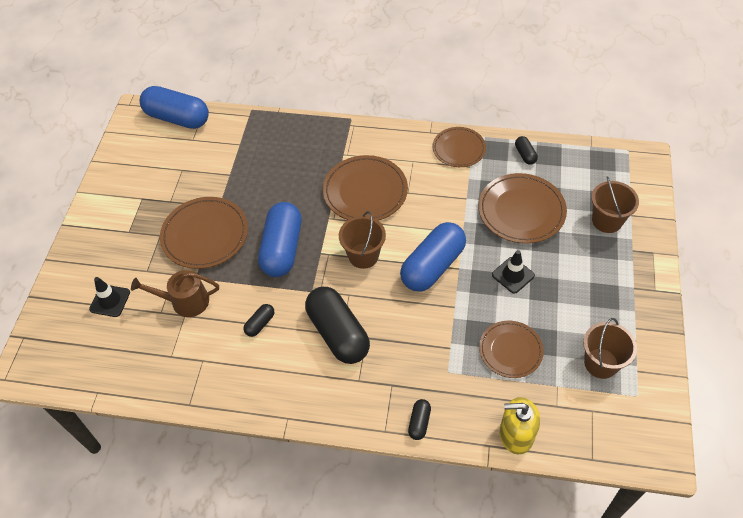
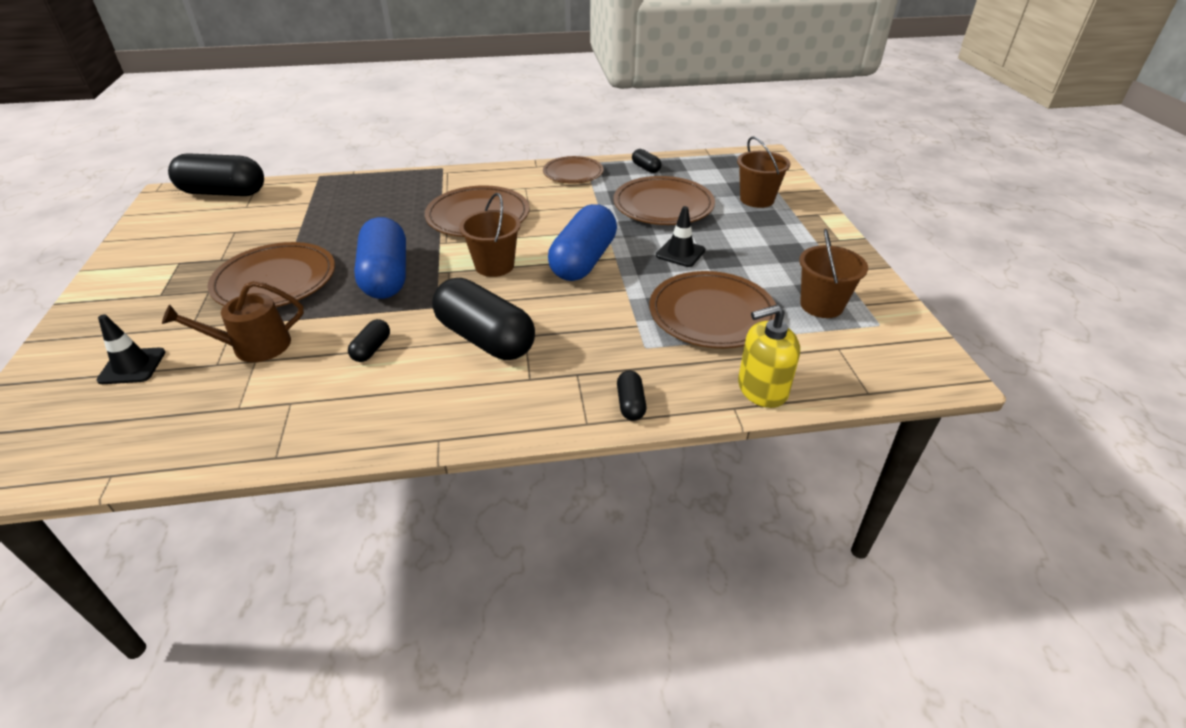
camera: 20 degrees left, 15 degrees down
(177, 118) = (223, 193): blue capsule -> black capsule
(510, 350) = (712, 314): brown plate -> brown plate, size x1.54

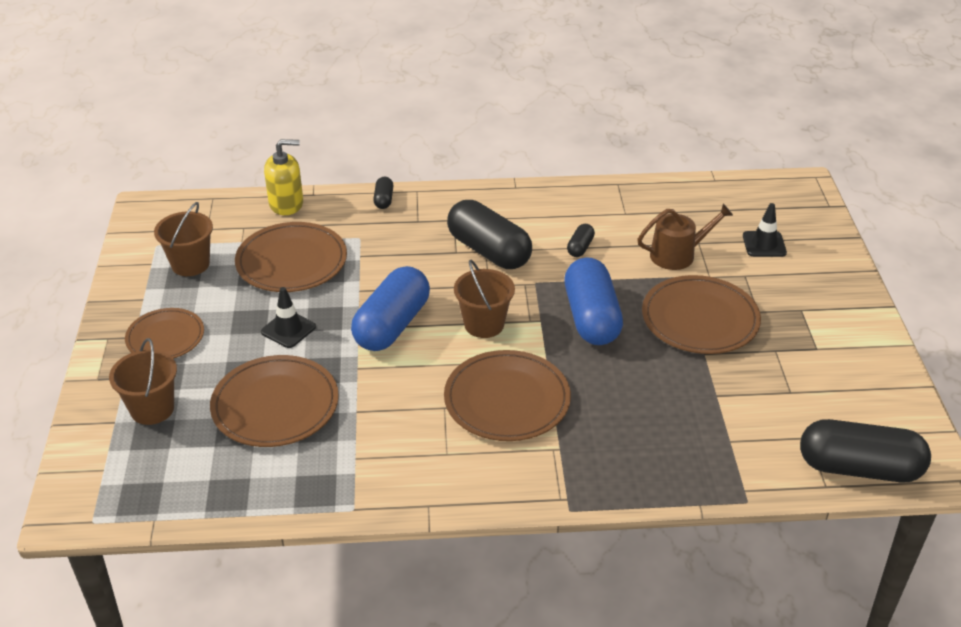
camera: 175 degrees left, 0 degrees up
(573, 173) = (376, 483): brown plate -> brown plate (165, 337)
(646, 168) = (267, 489): black capsule -> none

